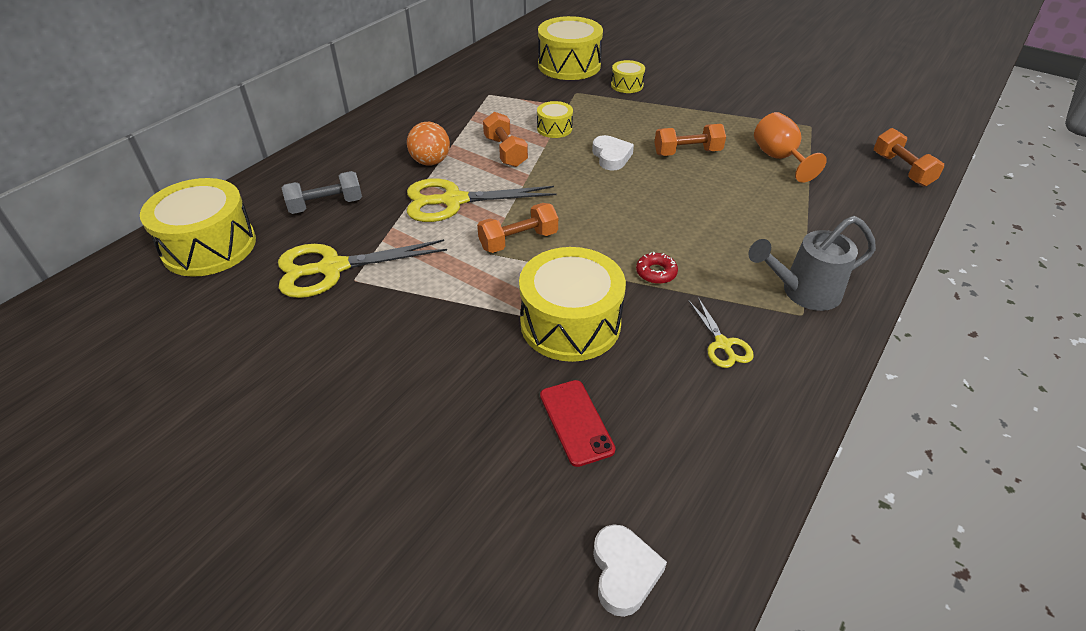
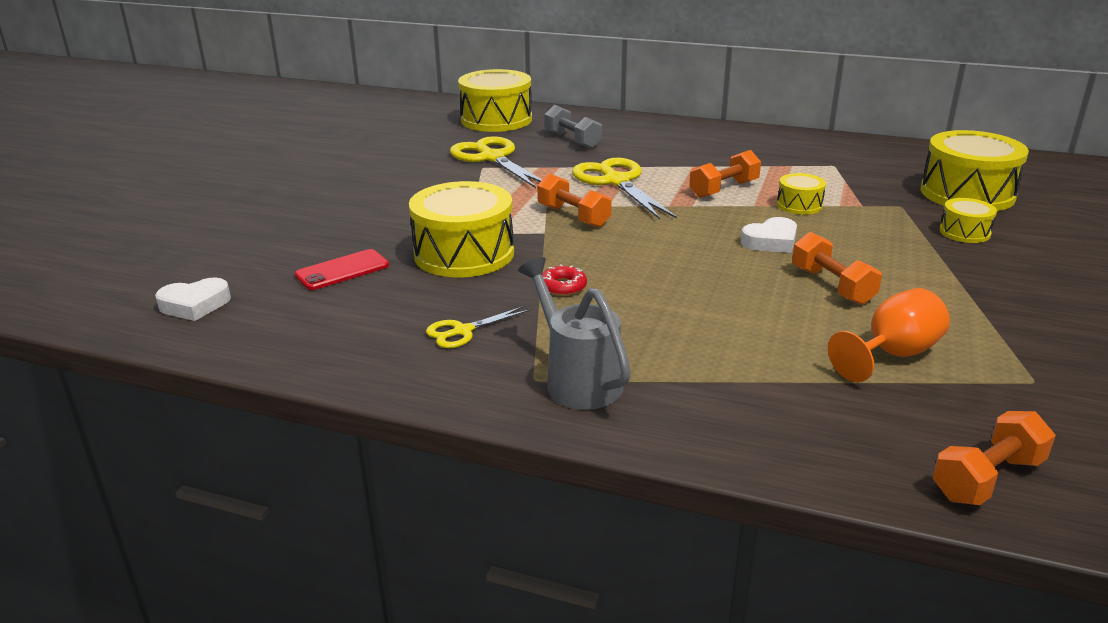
camera: 75 degrees right, 15 degrees down
(430, 162) = (672, 163): orange ball -> none

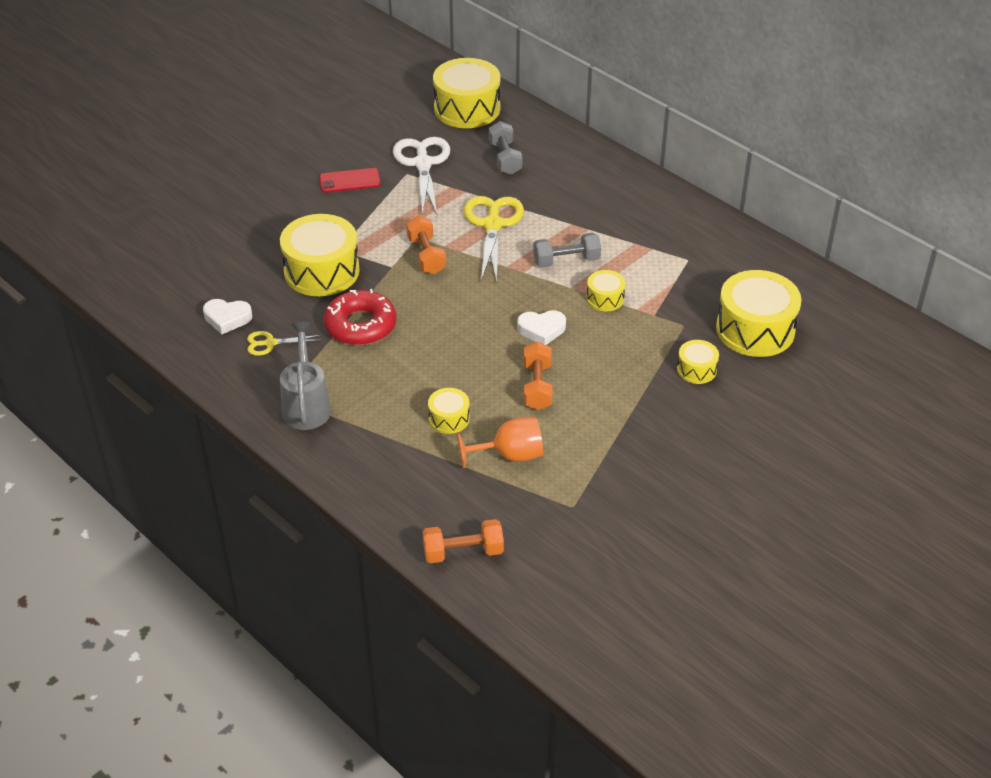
camera: 25 degrees right, 15 degrees up
(195, 305) = (131, 265): white heart -> white heart (227, 318)
(342, 270) = (234, 262): red phone -> red phone (350, 181)
(492, 158) = (423, 164): yellow scissors -> white scissors
(563, 286) = (360, 325): red donut -> red donut, size x2.08
(724, 189) = (566, 261): orange dumbbell -> grey dumbbell
(774, 341) = (449, 418): none -> yellow drum

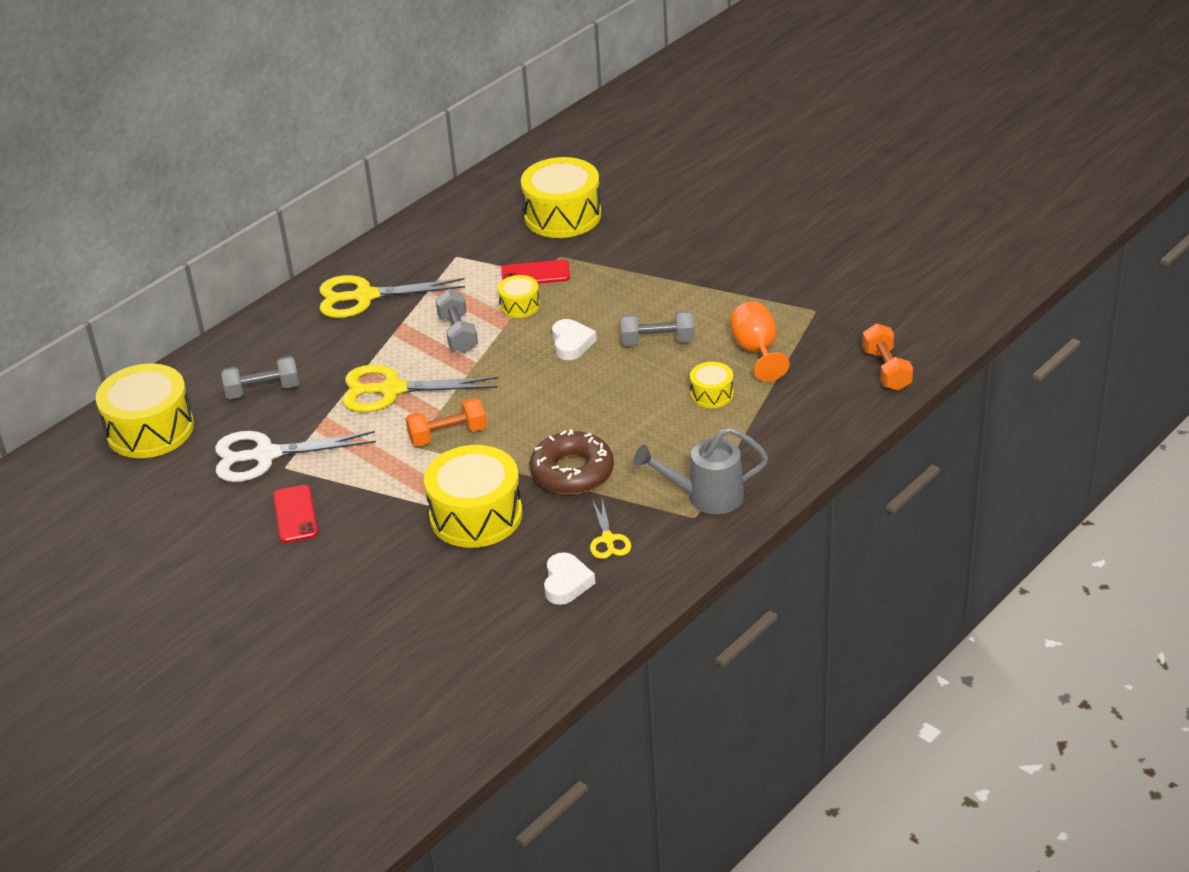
camera: 90 degrees left, 5 degrees down
(360, 325) = (572, 472): red donut -> brown donut
(537, 386) = (657, 341): orange dumbbell -> grey dumbbell
(628, 207) = (365, 297): none -> yellow scissors
(655, 309) = (535, 274): none -> red phone
(696, 369) = (622, 247): yellow drum -> none

